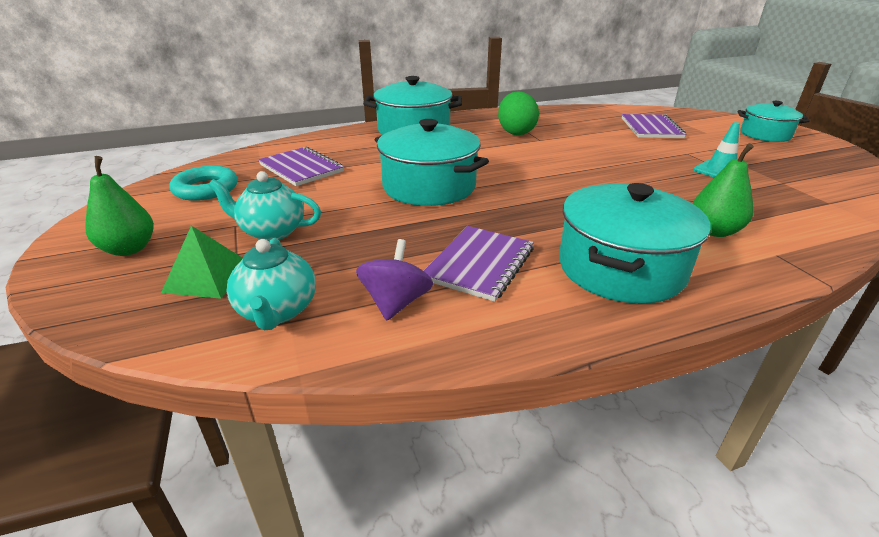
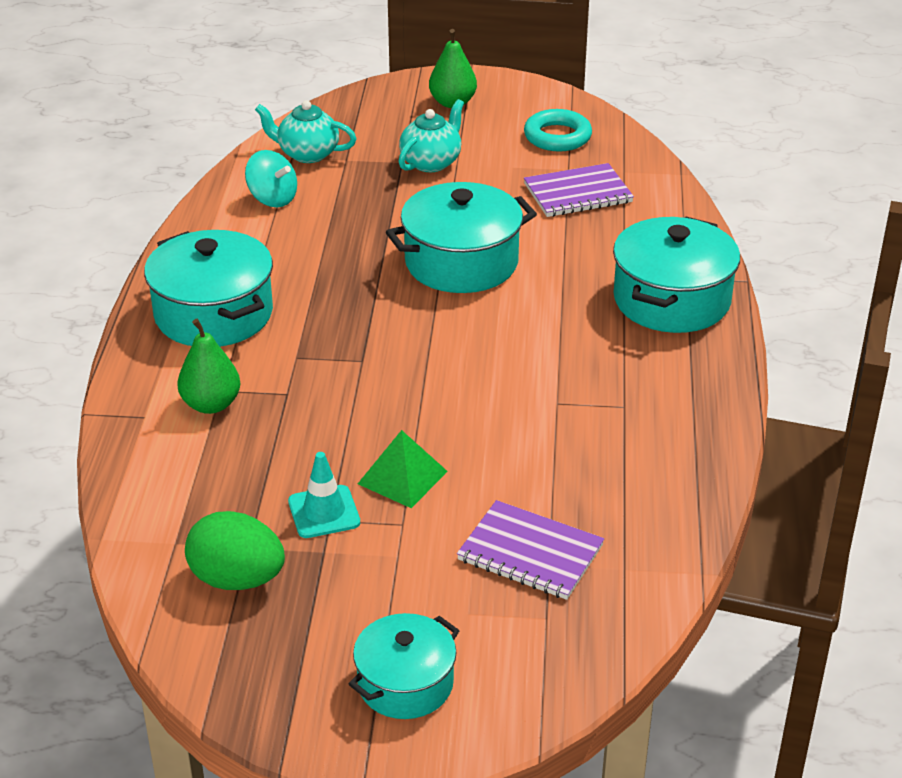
camera: 115 degrees right, 5 degrees up
(207, 277) = (378, 131): green pyramid -> green pyramid (402, 477)
(396, 303) = (272, 198): purple spinning top -> turquoise spinning top
(479, 264) = (286, 247): purple notebook -> none
(516, 132) = (604, 392): green egg -> green egg (237, 579)

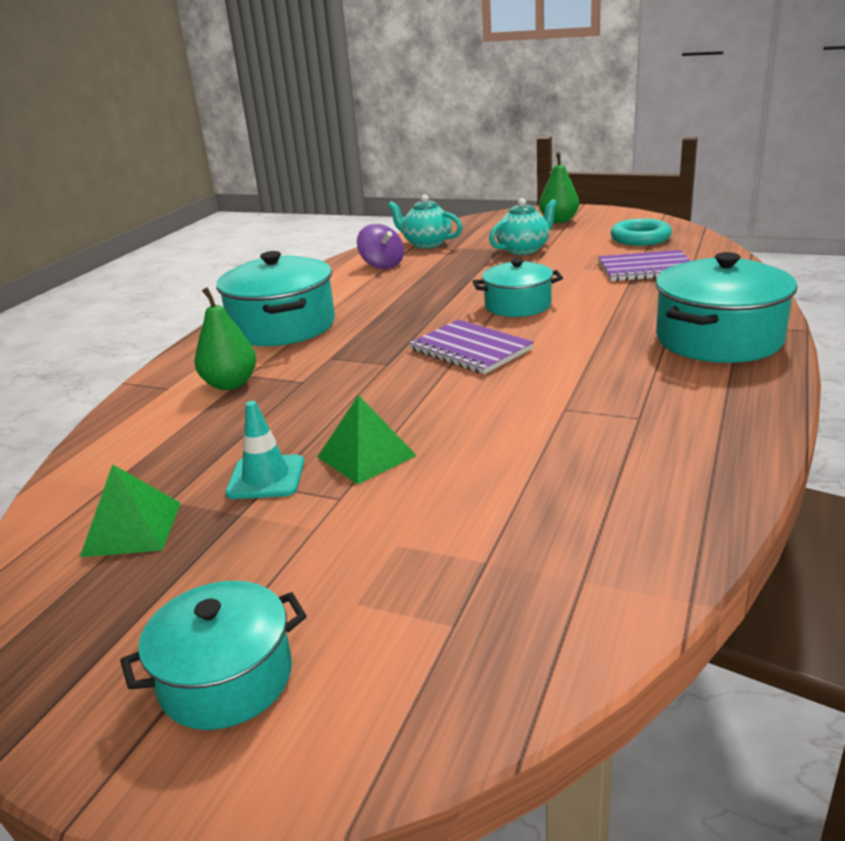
camera: 20 degrees right, 10 degrees down
(237, 579) = (132, 528): green egg -> green pyramid
(272, 198) = (382, 265): turquoise spinning top -> purple spinning top
(461, 262) = (518, 305): turquoise pot -> turquoise pot, size x0.63
(530, 553) = (468, 545): purple notebook -> purple notebook (470, 349)

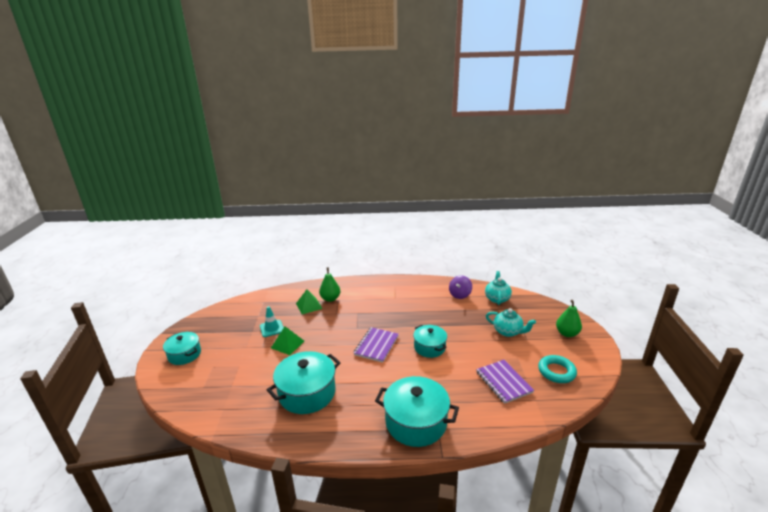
camera: 65 degrees right, 0 degrees up
(132, 528) = (243, 315): green pyramid -> green pyramid (309, 306)
(283, 326) = (381, 292): turquoise pot -> turquoise pot (307, 393)

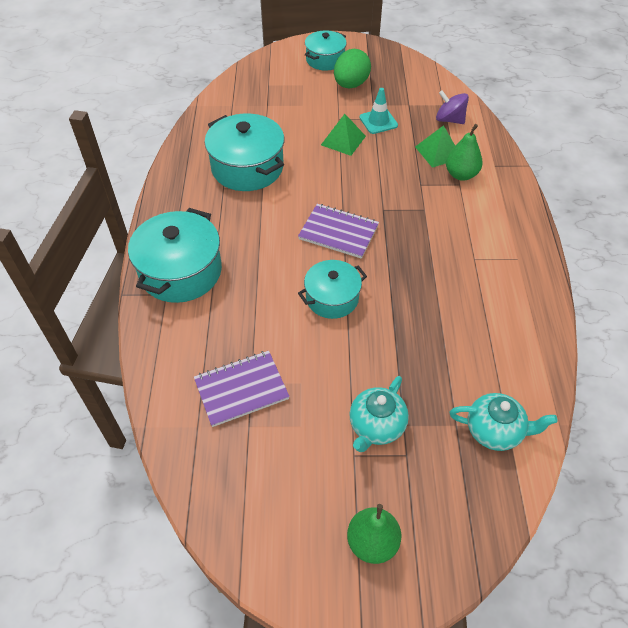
camera: 90 degrees right, 25 degrees up
(224, 341) = (351, 84): none -> green egg
(460, 295) = (500, 362): purple spinning top -> purple spinning top (449, 120)
(556, 372) = (258, 481): turquoise ring -> none

